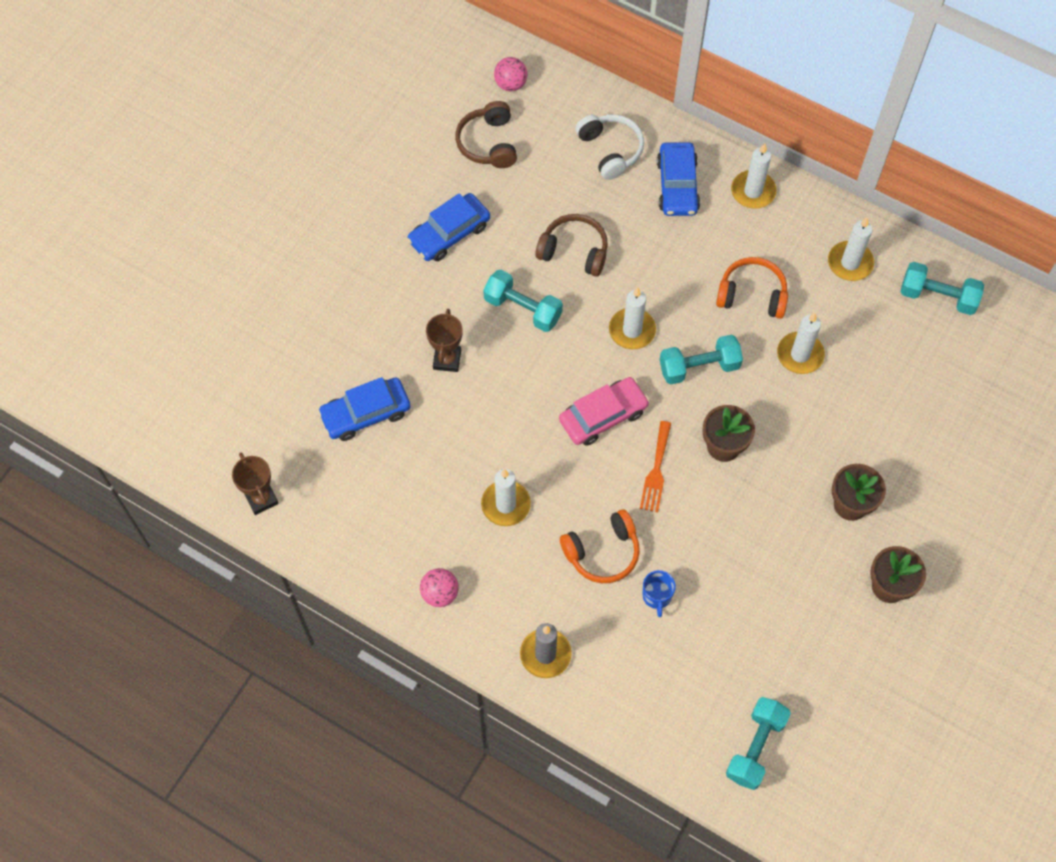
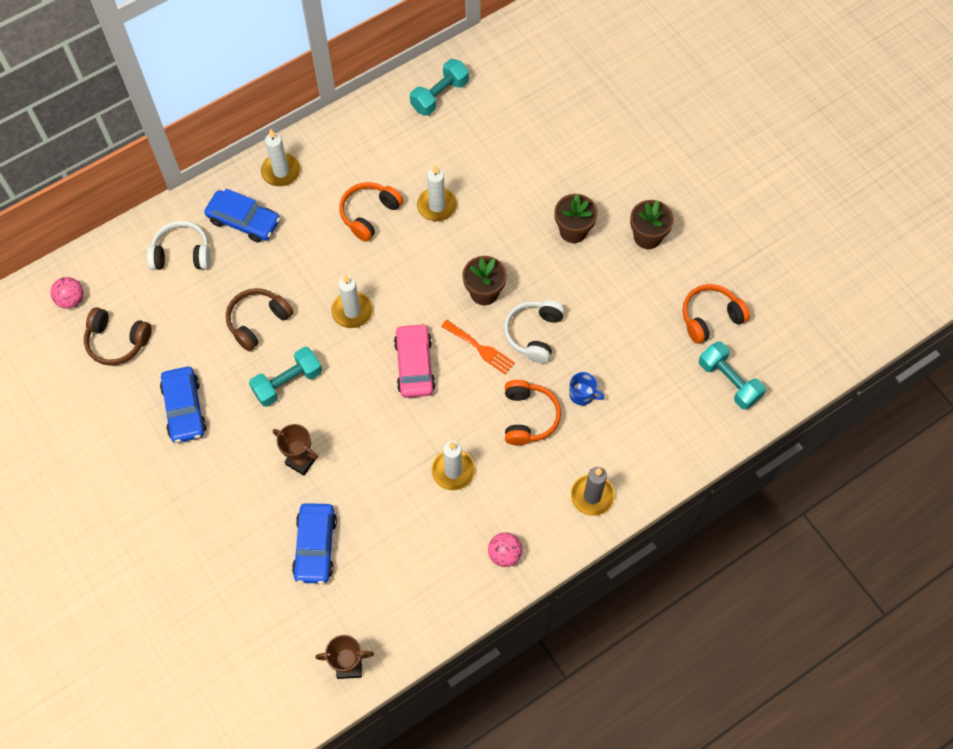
camera: 65 degrees left, 0 degrees up
(699, 367) = (410, 279): turquoise dumbbell -> none
(702, 516) = (534, 334): none -> white headphones
(825, 696) = (710, 317): none -> orange headphones
(850, 263) = (380, 137): white candle -> none

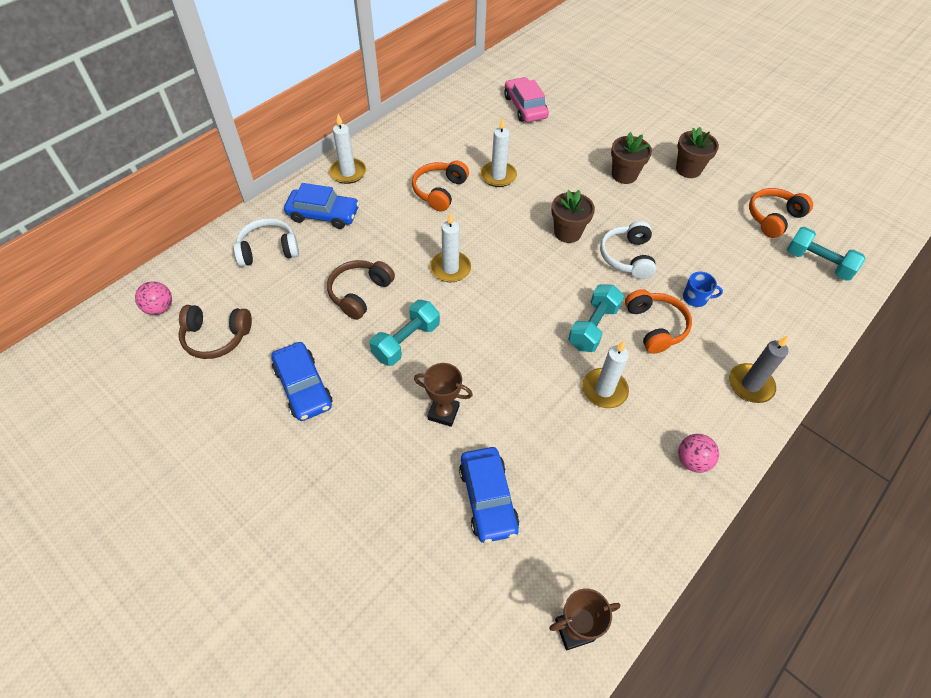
camera: 15 degrees left, 10 degrees down
(414, 365) = (527, 303): pink car -> pink car (525, 107)
(439, 95) = (470, 102): turquoise dumbbell -> turquoise dumbbell (593, 327)
(480, 348) = (584, 277): orange fork -> none

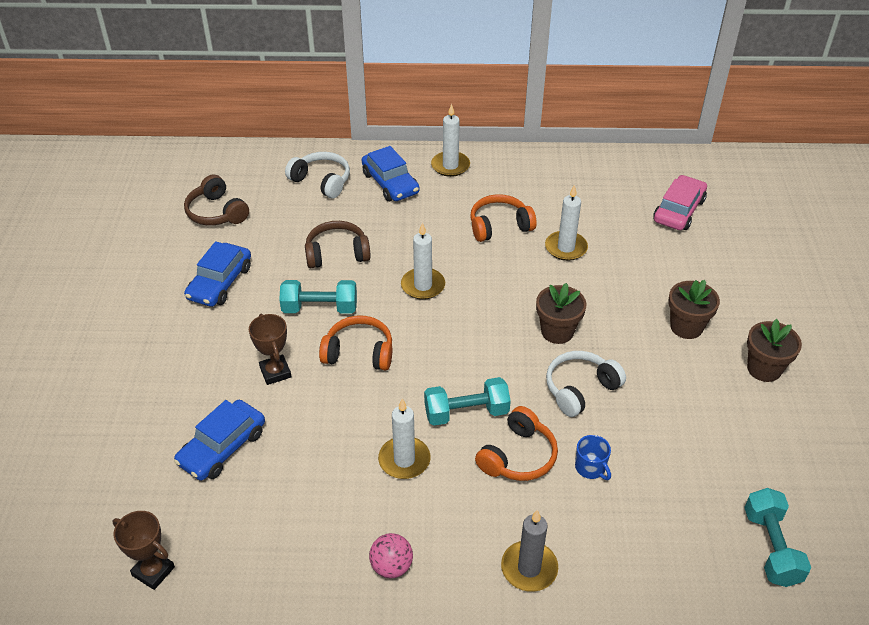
camera: 50 degrees right, 10 degrees down
(160, 308) = (212, 171): pink ball -> none
(773, 218) = (789, 474): orange headphones -> orange headphones (359, 352)

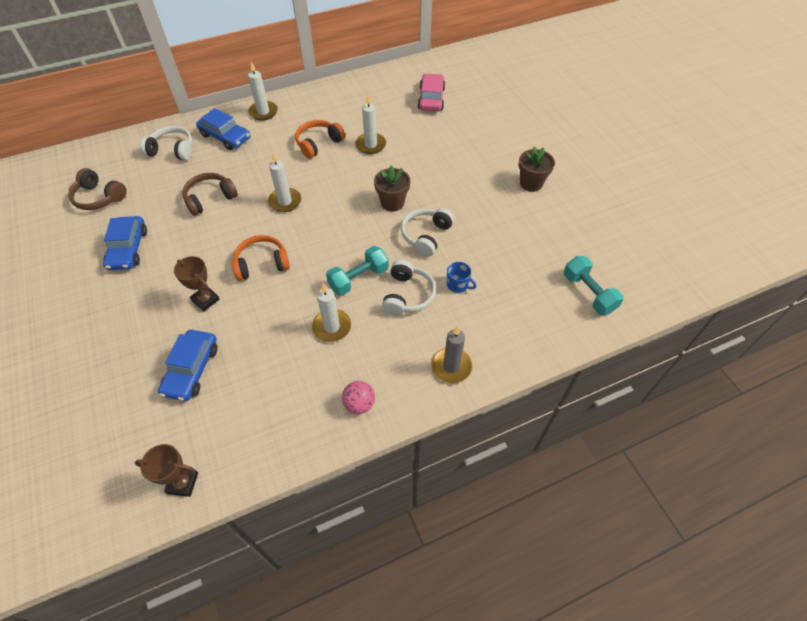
camera: 25 degrees left, 10 degrees up
(320, 308) = (217, 242): turquoise dumbbell -> none
(518, 456) = (407, 295): orange headphones -> white headphones
(686, 327) = (472, 172): brown flower pot -> none

